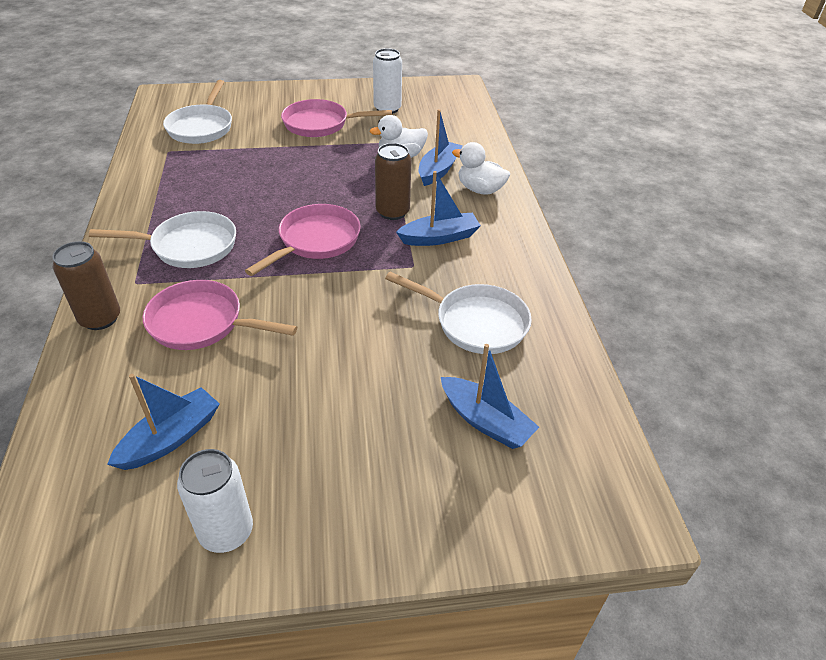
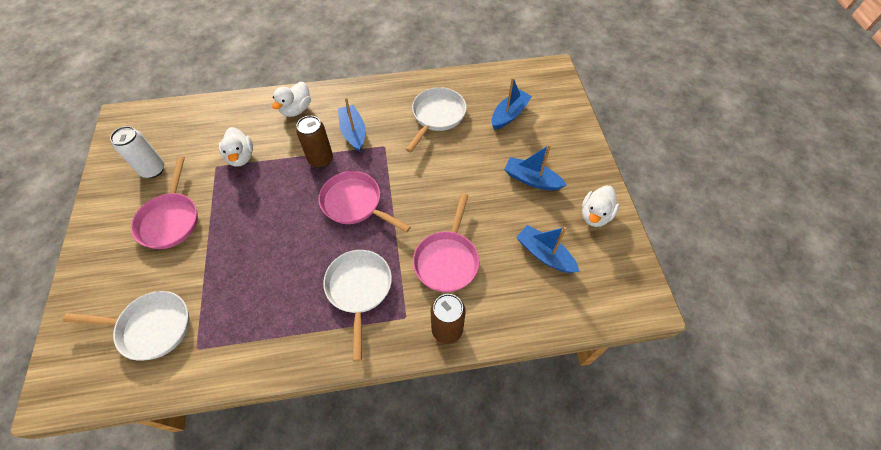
camera: 90 degrees left, 15 degrees up
(226, 531) = (595, 215): white can -> white duck
(438, 170) = (266, 133): blue boat -> blue boat (531, 179)

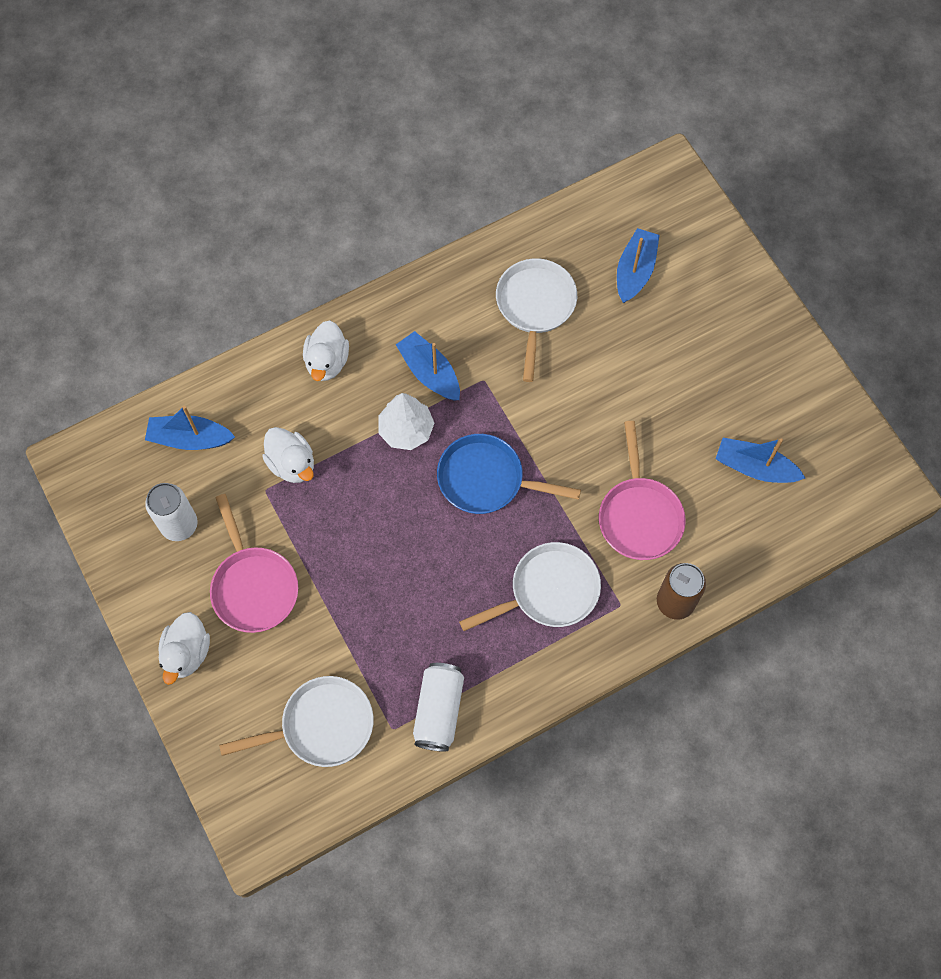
camera: 20 degrees left, 10 degrees up
(236, 347) = (438, 710): none -> white can
(321, 159) = (406, 430): brown can -> white tree
(355, 203) = (486, 479): pink pan -> blue pan
(359, 289) = (549, 591): white pan -> white pan turned 90 degrees clockwise
(531, 179) = (702, 366): blue boat -> blue boat (190, 438)
(595, 215) = (799, 391): white duck -> white duck (187, 653)

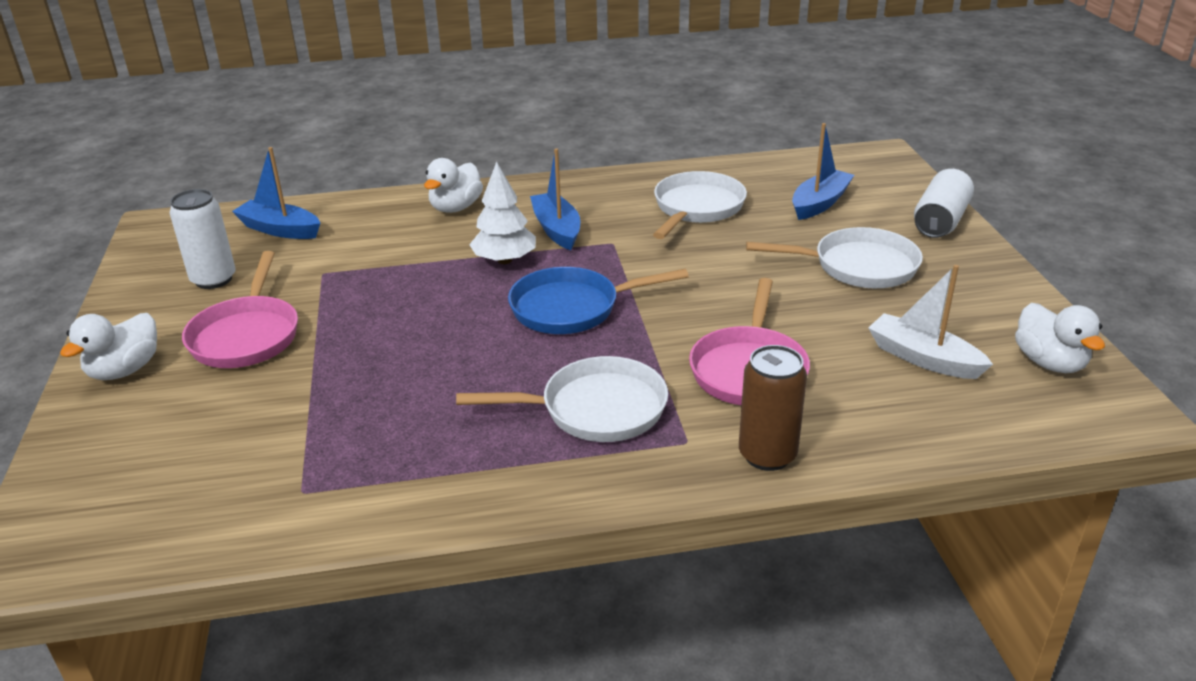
camera: 20 degrees right, 35 degrees down
(292, 464) = (366, 261): white duck -> white duck (1049, 362)
(321, 725) = (216, 467): white pan -> white pan (858, 266)
(438, 710) = (376, 488): white can -> white can (940, 221)
(486, 479) = (572, 308): blue pan -> blue pan turned 45 degrees counterclockwise
(755, 467) = (923, 358): blue boat -> white boat

